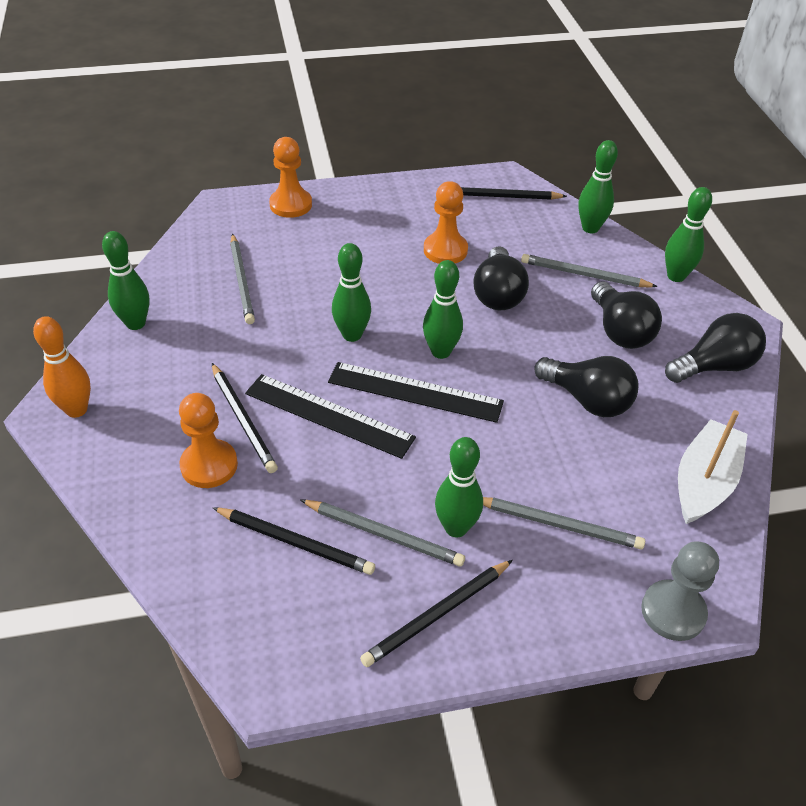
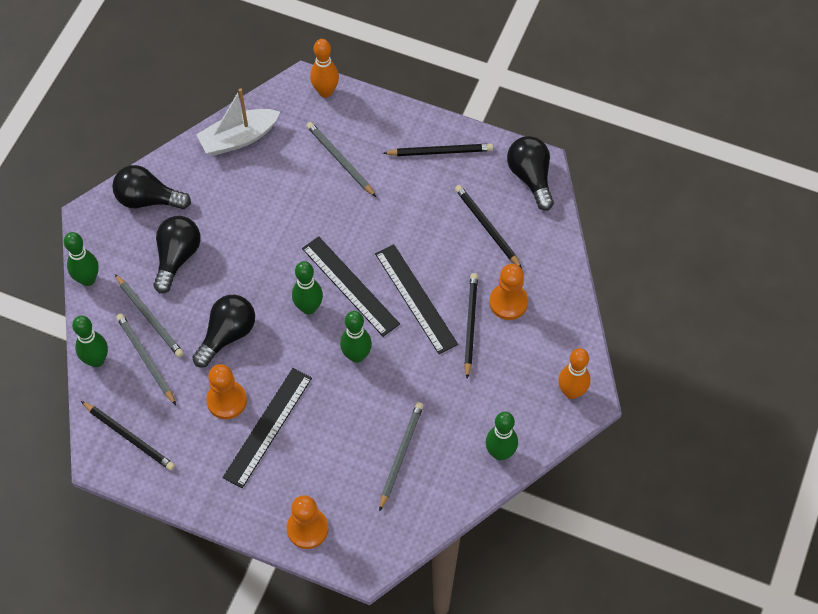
camera: 145 degrees left, 15 degrees up
(384, 534) = (437, 206): grey pencil -> grey pencil (146, 359)
(389, 249) = (267, 427): none -> black ruler
(456, 528) = (395, 188): green bowling pin -> none
(587, 400) = (250, 221): black light bulb -> black light bulb (530, 177)
(673, 612) = (325, 91): grey pawn -> orange bowling pin

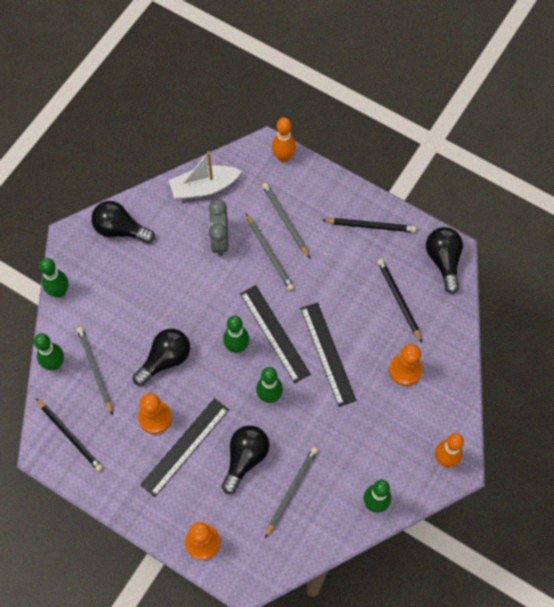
camera: 10 degrees right, 5 degrees up
(150, 317) = (104, 334): grey pencil -> grey pencil (270, 253)
(177, 257) = (135, 284): black light bulb -> black light bulb (245, 458)
(267, 194) = (220, 240): none -> grey clock
(470, 325) = (369, 384): black pencil -> none

